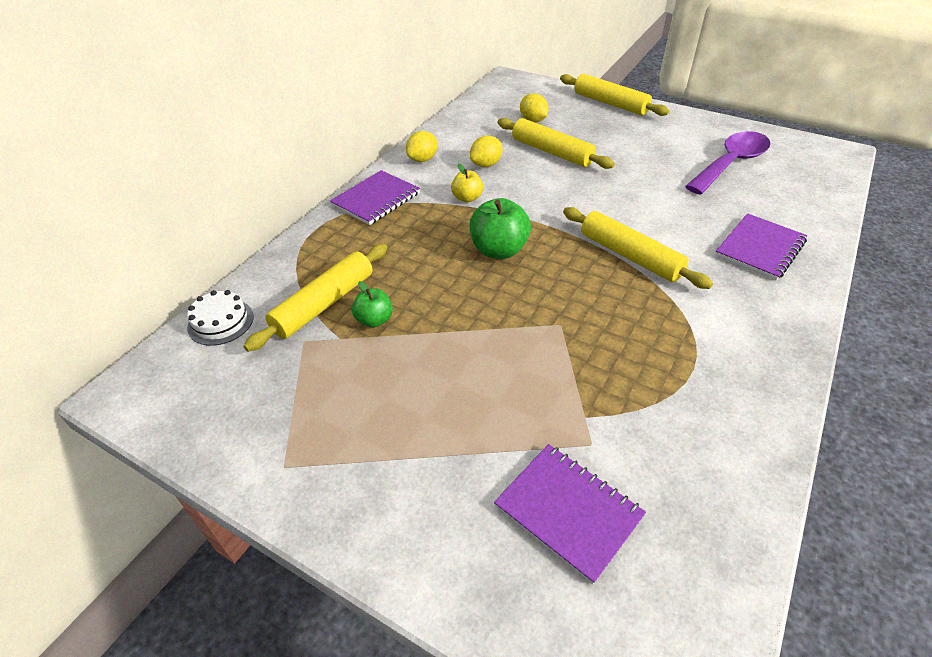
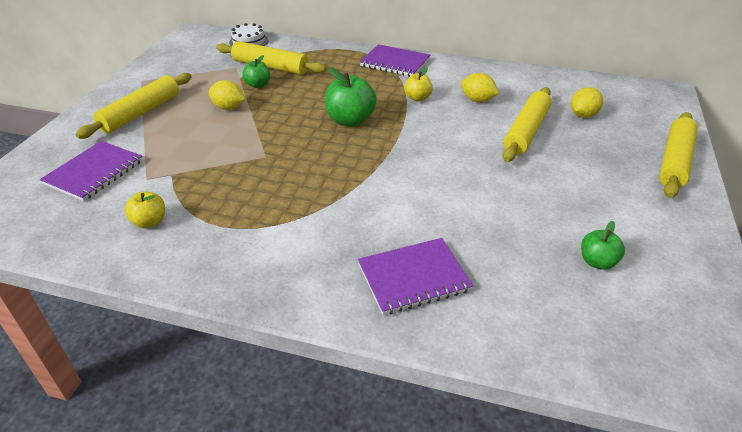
camera: 75 degrees right, 5 degrees down
(422, 159) = (465, 71): yellow lemon -> yellow lemon (229, 107)
(630, 256) = (367, 187): yellow rolling pin -> yellow rolling pin (141, 113)
(688, 436) = (149, 222): none -> yellow apple
(731, 163) = (597, 262): purple spoon -> green apple
(760, 248) = (413, 278): purple notebook -> purple notebook turned 45 degrees counterclockwise

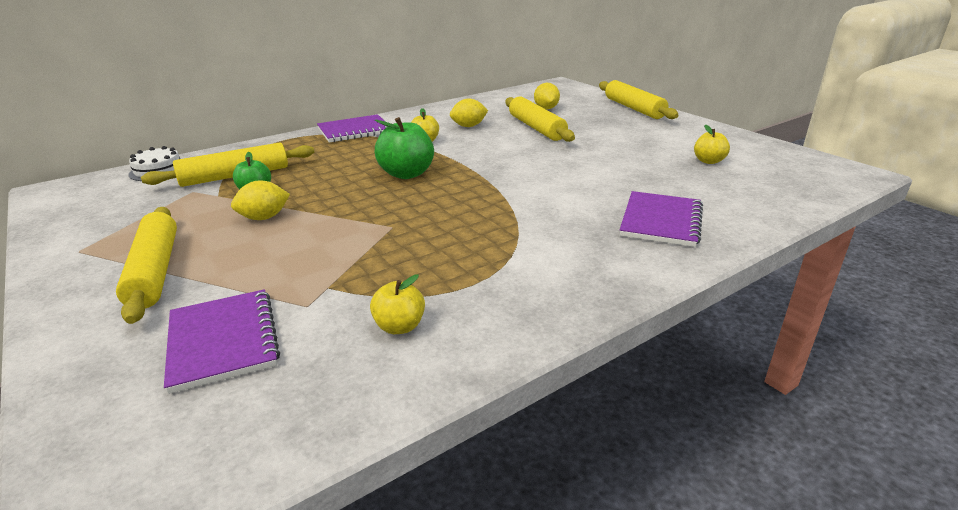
camera: 50 degrees left, 10 degrees down
(597, 262) = (708, 161): green apple -> yellow apple

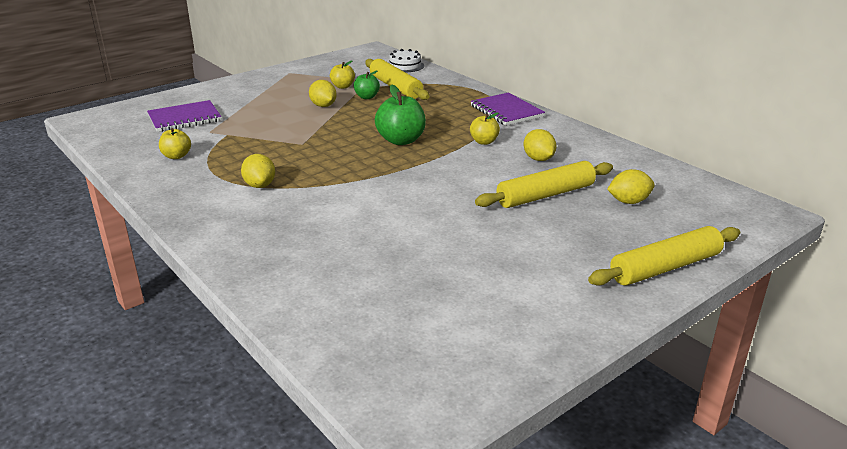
camera: 85 degrees right, 0 degrees up
(155, 271) = (260, 92): yellow rolling pin -> none
(512, 247) = (260, 185): none -> yellow lemon
(661, 221) = (289, 251): purple notebook -> none
(708, 161) = (449, 302): yellow apple -> yellow apple (343, 86)

